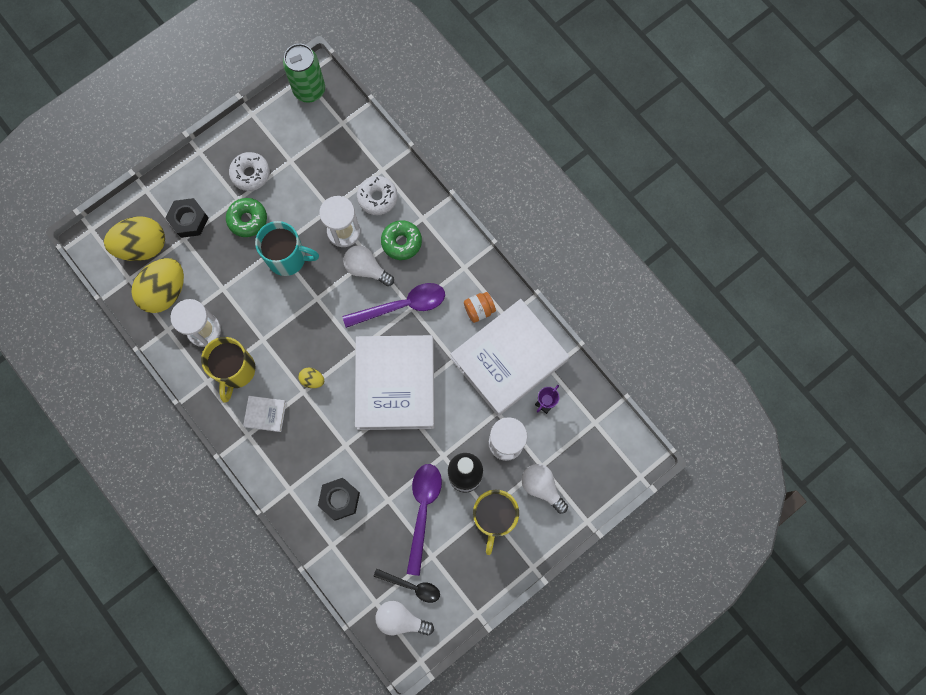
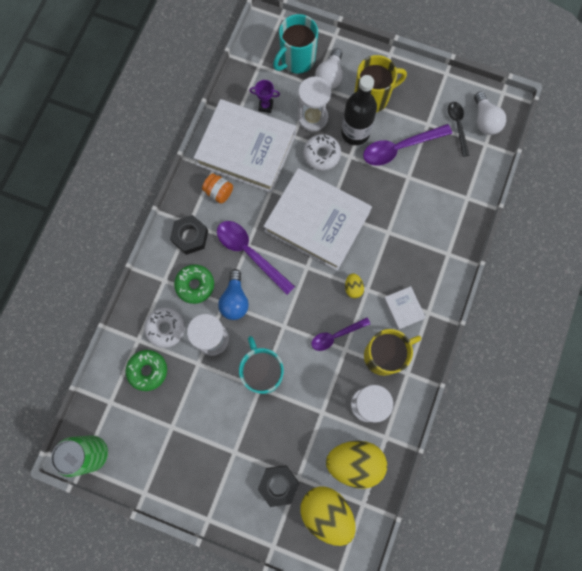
camera: 120 degrees left, 0 degrees up
(247, 219) = (248, 430): green donut -> green donut (148, 370)
(250, 174) = (203, 456): white donut -> white donut (321, 155)
(279, 339) = (336, 335): none -> purple spoon
(339, 499) = (431, 212): black nut -> black nut (190, 236)
(366, 269) = (235, 300): white light bulb -> blue light bulb
(395, 384) = (317, 222): white book -> white book turned 60 degrees clockwise
(580, 464) = (297, 60): none -> turquoise mug

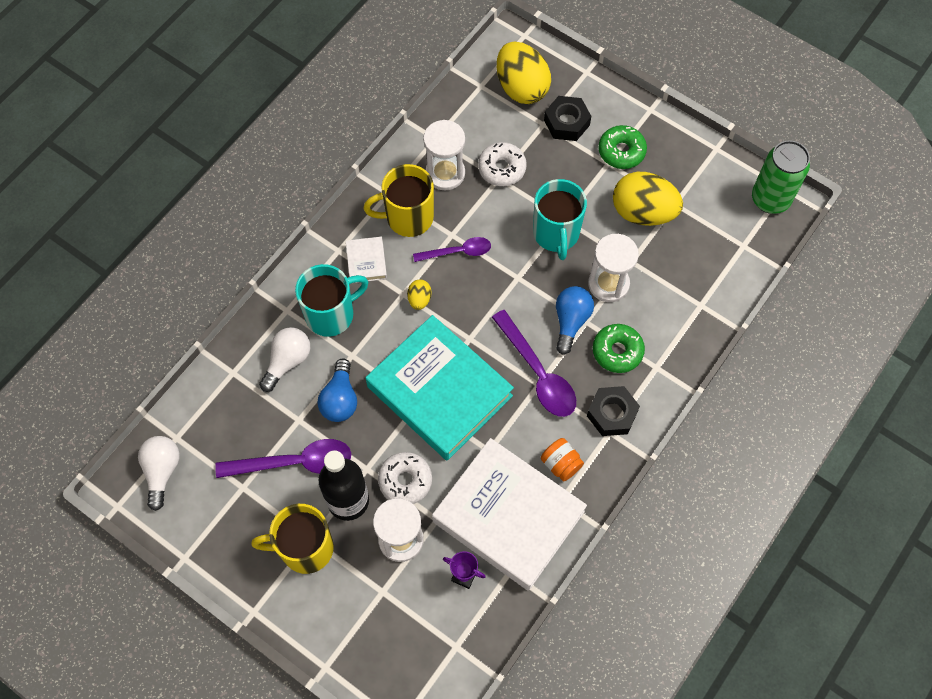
camera: 165 degrees left, 10 degrees down
(148, 370) = (693, 268): green donut -> green donut (621, 151)
(166, 328) = (664, 309): white donut -> white donut (502, 168)
(297, 60) = (396, 640): turquoise mug -> turquoise mug (331, 314)
(317, 222) = (439, 391): white book -> turquoise book
(329, 76) = (356, 598): white light bulb -> white light bulb (287, 361)
(354, 462) = (477, 123): yellow egg -> yellow egg (643, 212)
(385, 198) = (340, 399): none -> blue light bulb
(457, 126) = (203, 473): black spoon -> none

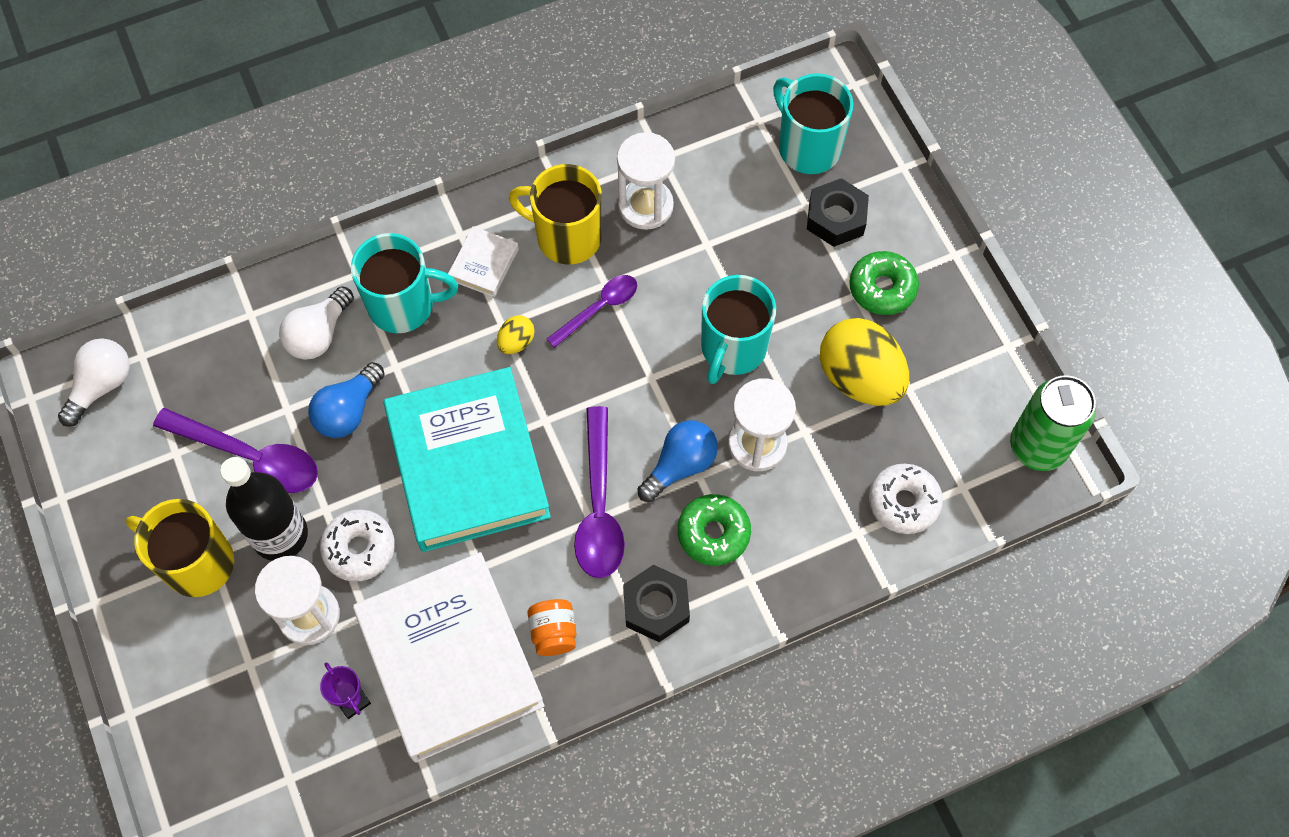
camera: 30 degrees right, 0 degrees up
(287, 361) = (319, 334): white light bulb -> white light bulb turned 150 degrees clockwise
(458, 252) = (599, 308): purple spoon -> purple spoon turned 60 degrees counterclockwise
(502, 168) = (718, 234): white donut -> white donut (903, 502)
(521, 87) = (808, 147): yellow egg -> turquoise mug

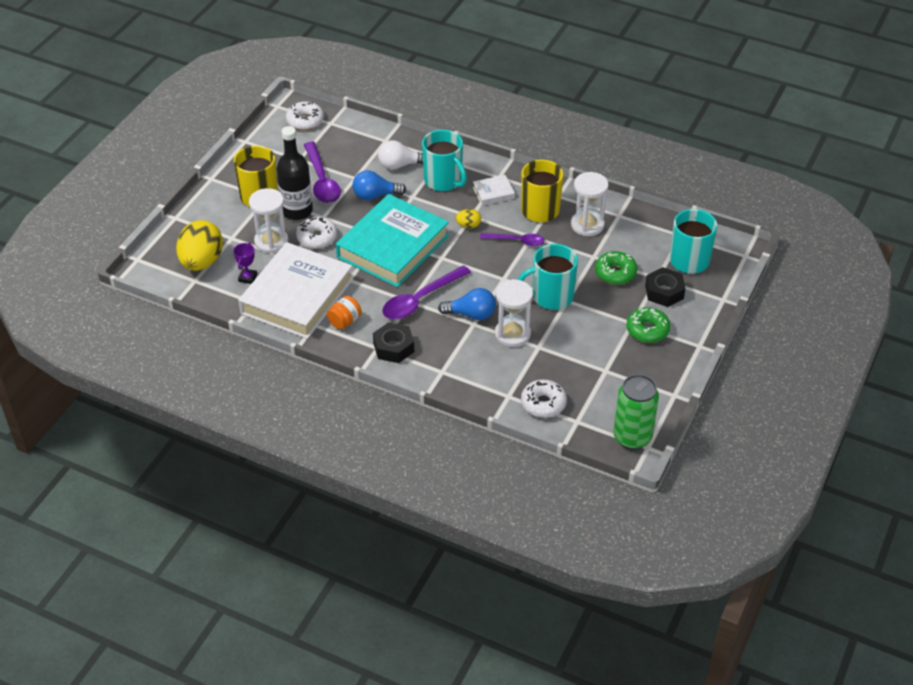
camera: 50 degrees right, 20 degrees down
(102, 385) = (305, 121): white light bulb -> white donut
(713, 533) = (451, 345): green donut -> green donut (615, 273)
(859, 378) = (589, 350): yellow egg -> yellow egg (201, 262)

